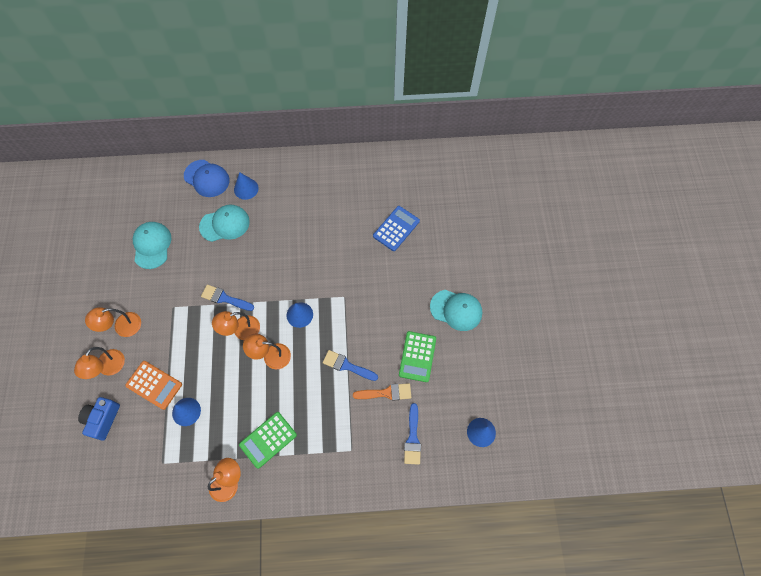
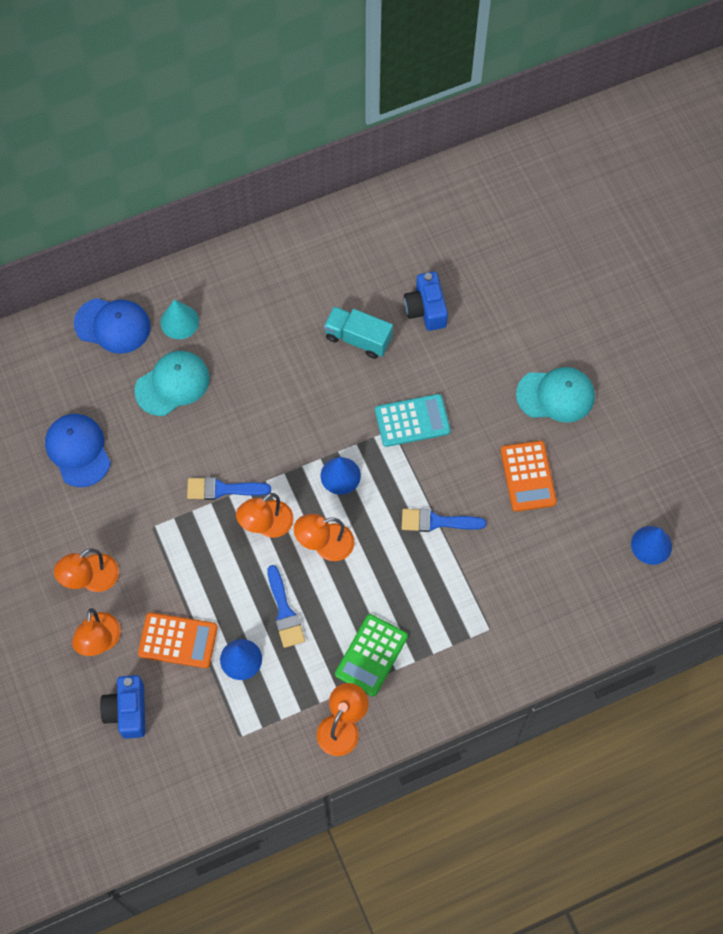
camera: 20 degrees left, 0 degrees up
(152, 245) = (78, 450): turquoise cap -> blue cap
(246, 188) = (179, 321): blue cone -> turquoise cone
(347, 233) = (358, 338): none -> turquoise truck
(358, 295) = (412, 421): none -> turquoise calculator
(386, 393) = (505, 538): orange brush -> none
(396, 228) = (426, 309): blue calculator -> blue camera
(412, 438) = (564, 584): blue brush -> blue brush (284, 612)
(417, 356) = (528, 476): green calculator -> orange calculator

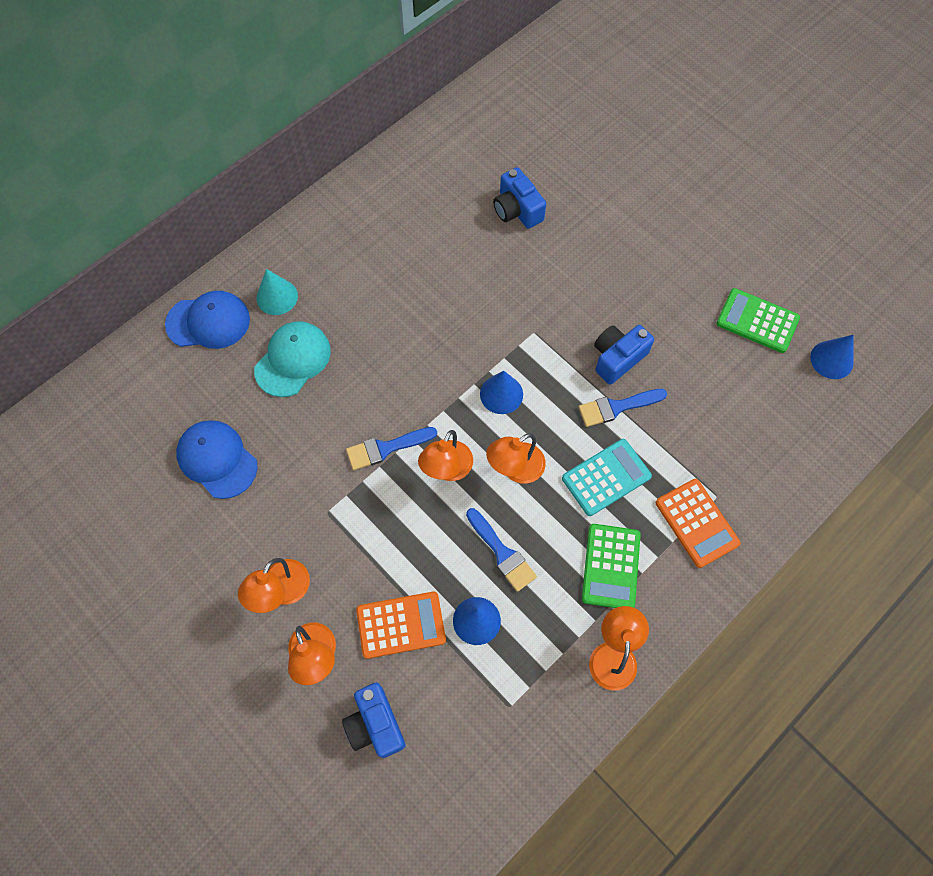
camera: 20 degrees left, 0 degrees up
(358, 338) = (463, 257): turquoise truck -> none
(412, 421) = (550, 318): turquoise calculator -> turquoise calculator (606, 477)
(457, 478) = (617, 358): none -> blue camera
(528, 476) = (685, 334): orange calculator -> orange calculator (696, 523)
(555, 395) = (676, 250): turquoise cap -> none
(600, 486) = (757, 321): none -> green calculator

